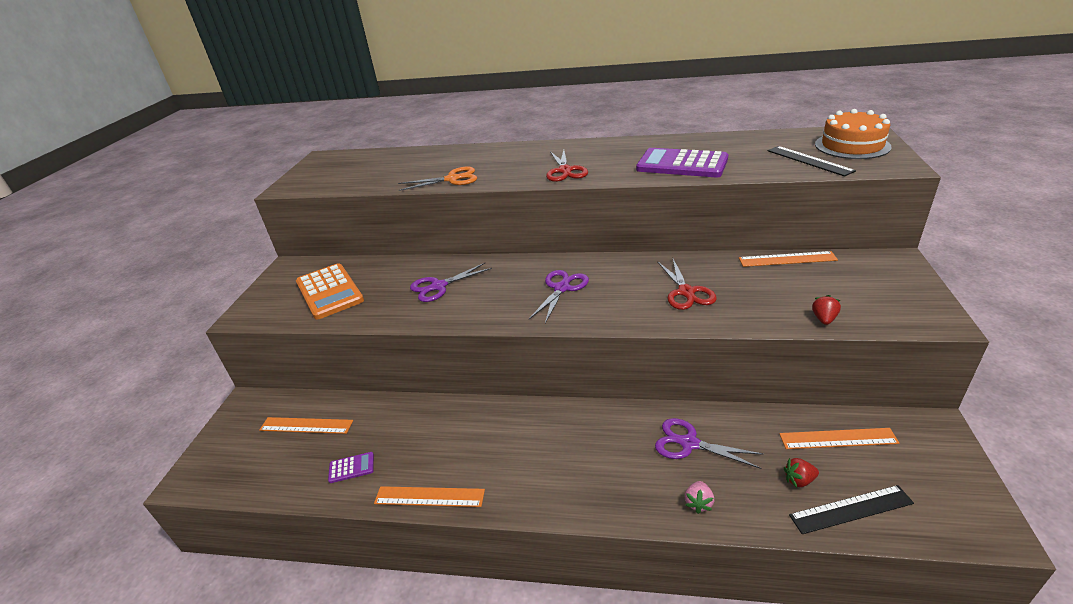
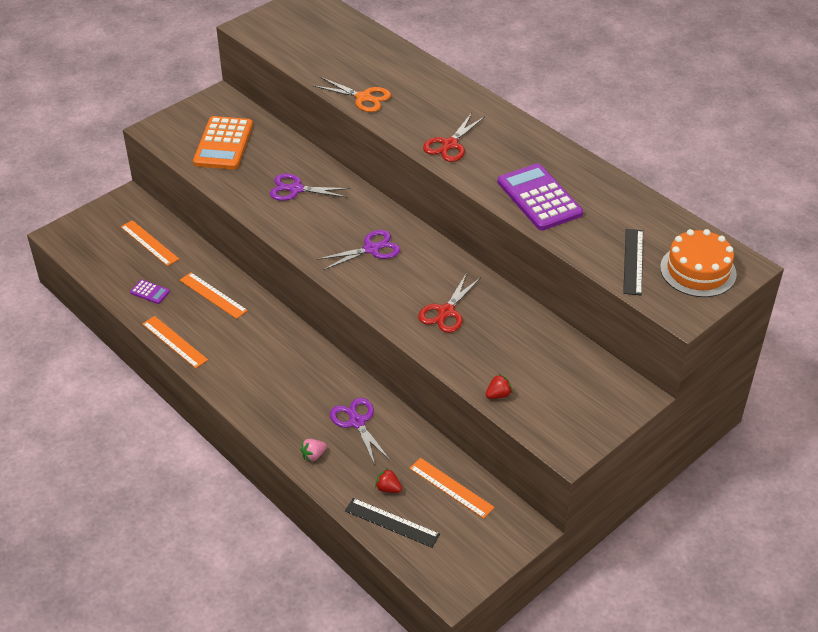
camera: 35 degrees right, 10 degrees up
(787, 259) = (561, 337): orange ruler -> orange ruler (213, 295)

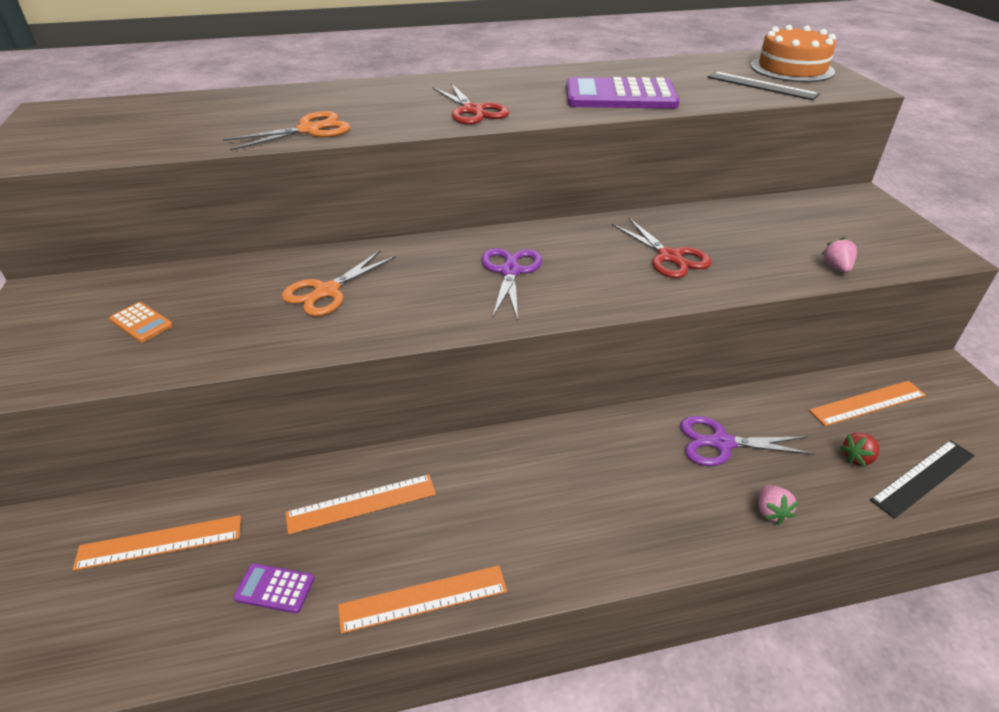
camera: 60 degrees left, 5 degrees down
(150, 292) = (274, 588): purple calculator -> purple calculator turned 135 degrees counterclockwise
(223, 144) = (141, 323): orange calculator -> orange calculator, size x0.44
(296, 189) = (327, 291): purple scissors -> orange scissors
(498, 395) = (836, 267): red strawberry -> pink strawberry

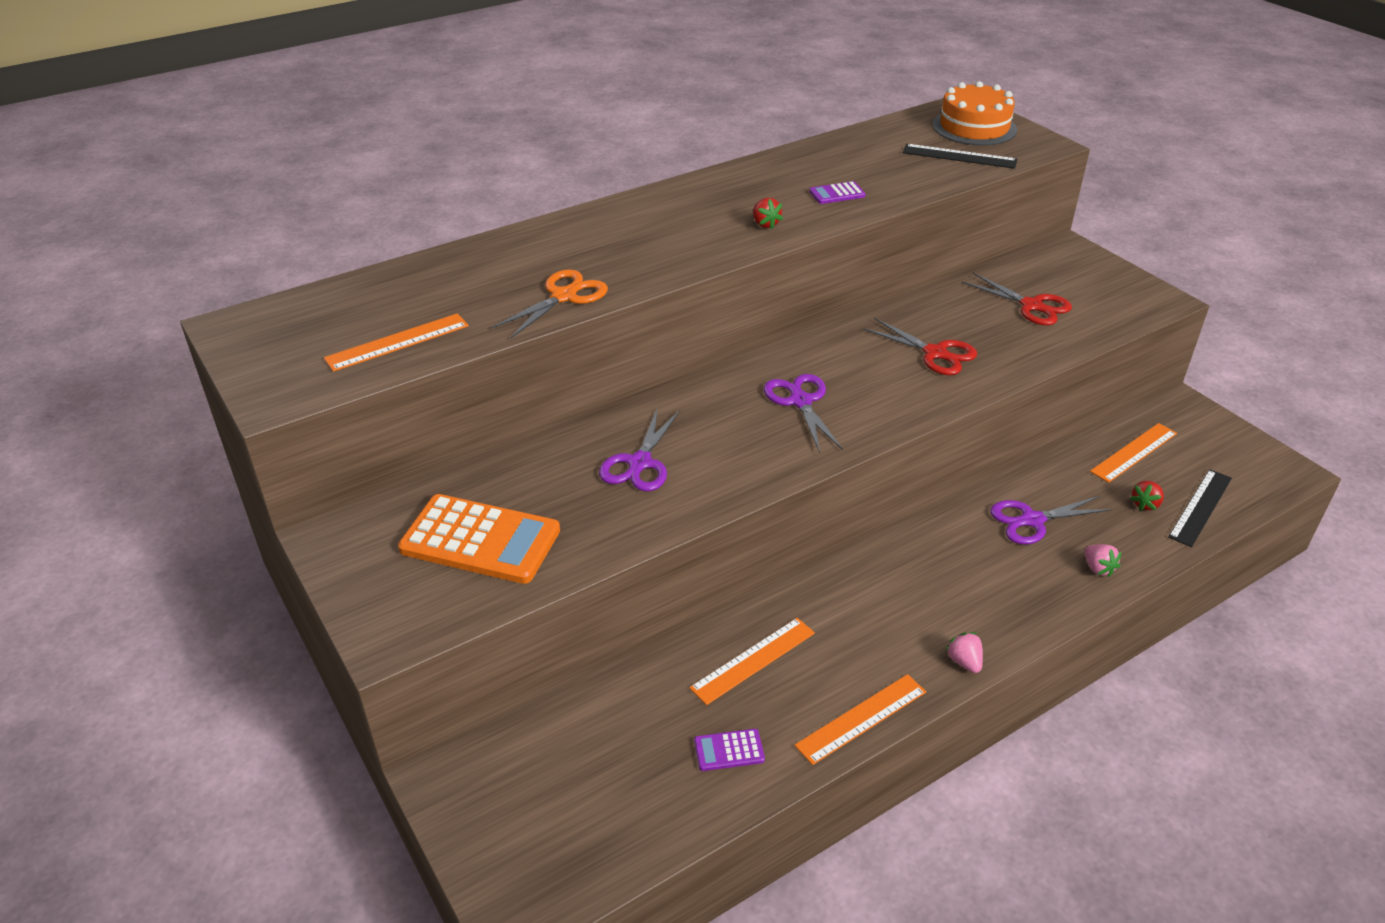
camera: 20 degrees left, 0 degrees up
(141, 323) = (480, 540): orange calculator -> orange calculator, size x2.25
(160, 542) = (591, 747): orange ruler -> orange ruler (397, 342)
(327, 291) = (640, 463): orange scissors -> purple scissors
(473, 111) = (708, 239): red scissors -> red scissors (1031, 306)
(534, 107) = (765, 224): none -> red strawberry
(620, 96) = (837, 194): purple calculator -> purple calculator, size x0.44
(836, 267) = (1082, 333): pink strawberry -> pink strawberry (964, 662)

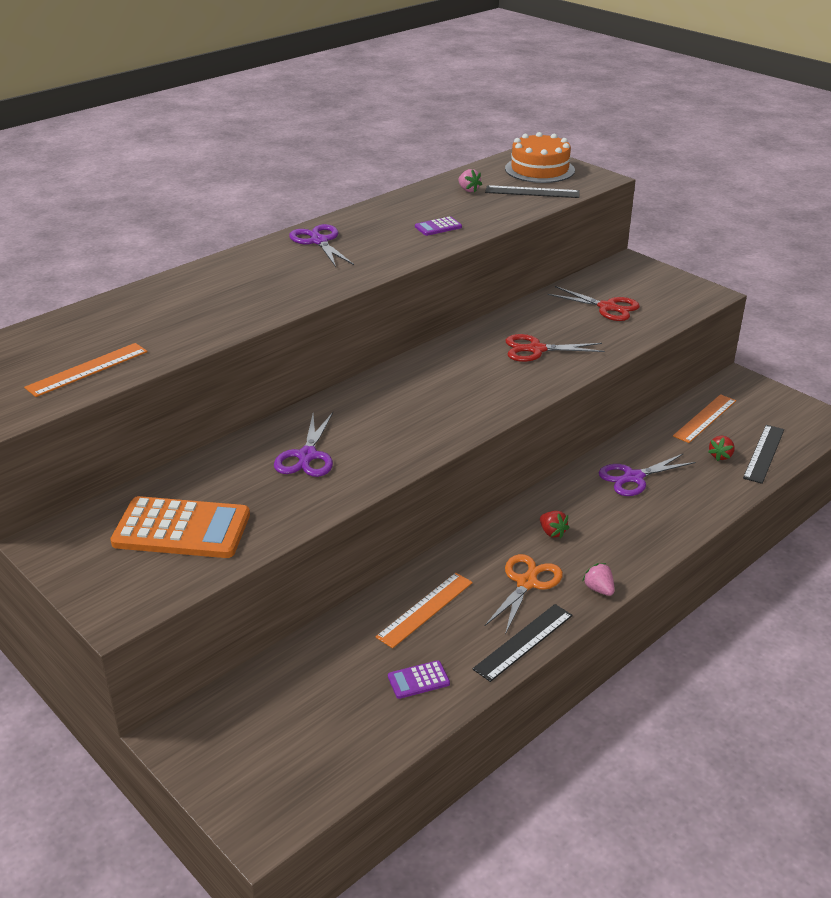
camera: 10 degrees left, 5 degrees down
(563, 296) = (225, 322): orange scissors -> orange scissors (526, 583)
(765, 224) = (383, 254): red strawberry -> red strawberry (552, 532)
(800, 401) = (433, 396): purple scissors -> purple scissors (319, 241)
(861, 718) = (524, 642): orange ruler -> black ruler
(935, 353) = (536, 349): red scissors -> red scissors turned 150 degrees clockwise
(1098, 568) = (692, 507): pink strawberry -> pink strawberry (468, 190)

